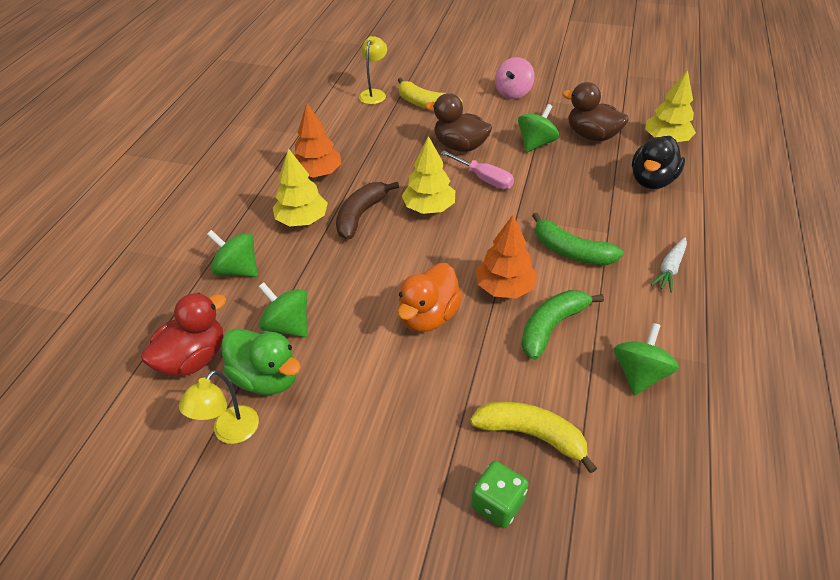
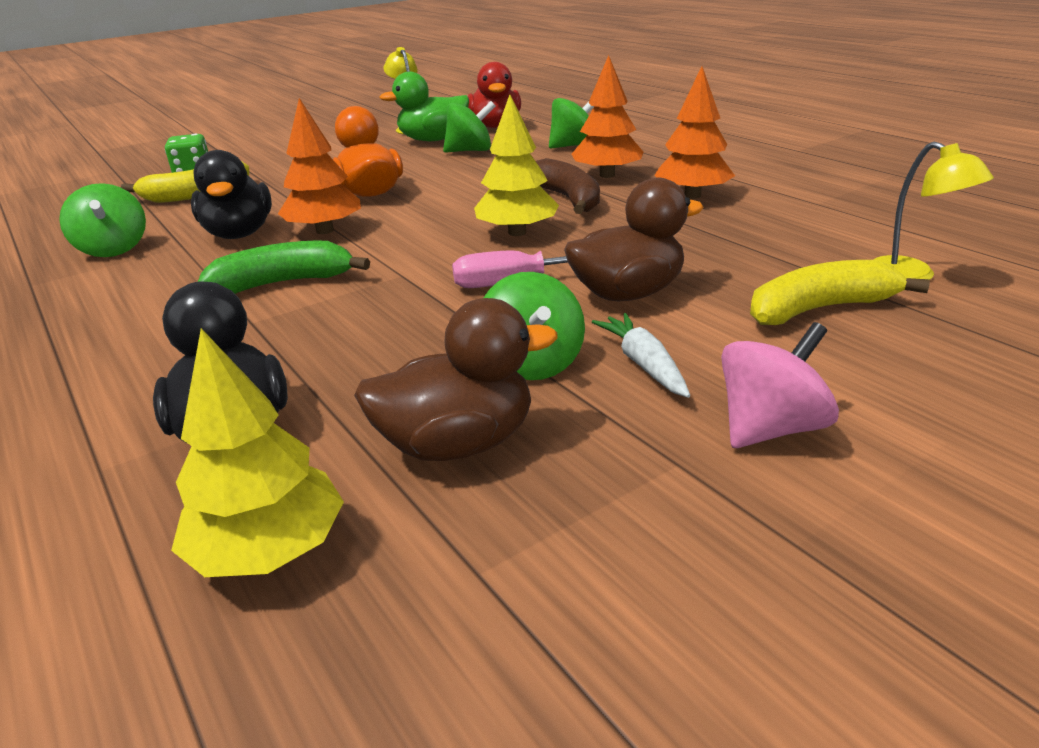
camera: 130 degrees right, 15 degrees down
(302, 220) = (607, 175): yellow tree -> orange tree
(513, 93) = (770, 428): pink spinning top -> pink spinning top turned 75 degrees clockwise
(552, 327) = (239, 234): green banana -> black duck
(670, 269) = (119, 330): white carrot -> white carrot (643, 364)

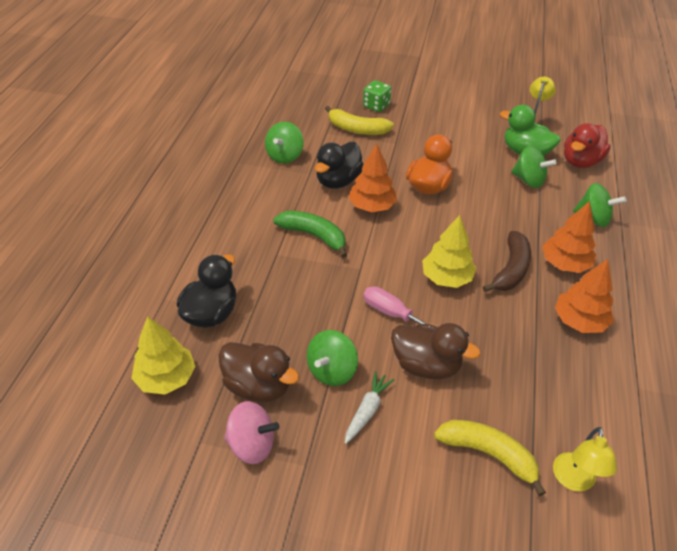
camera: 45 degrees right, 15 degrees up
(770, 428) = (357, 485): pink spinning top -> pink spinning top (252, 444)

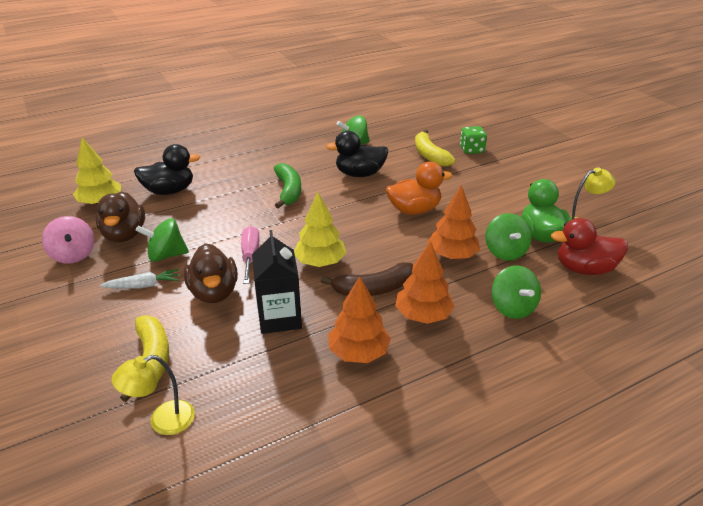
camera: 50 degrees right, 10 degrees down
(372, 206) = (353, 198): orange tree -> orange tree (452, 255)
(500, 342) = (279, 318): none -> black carton

